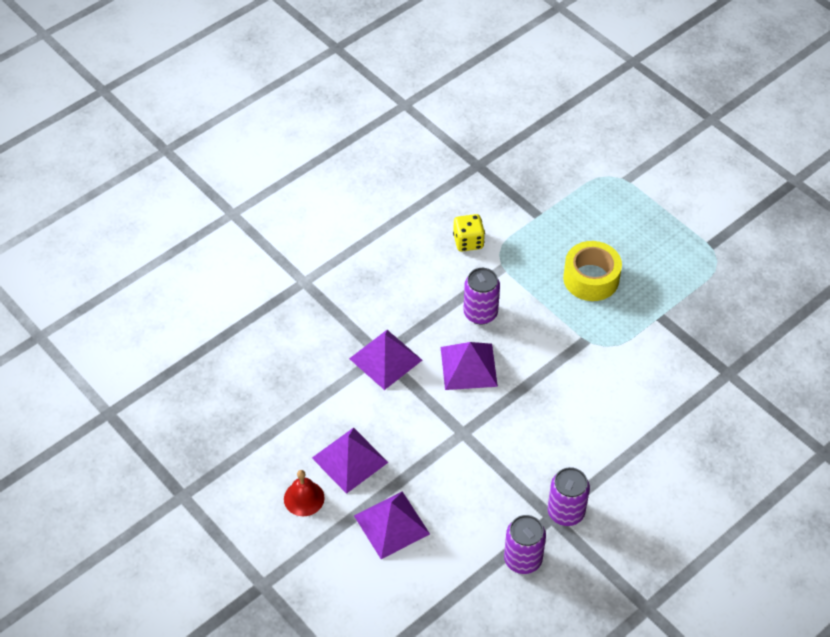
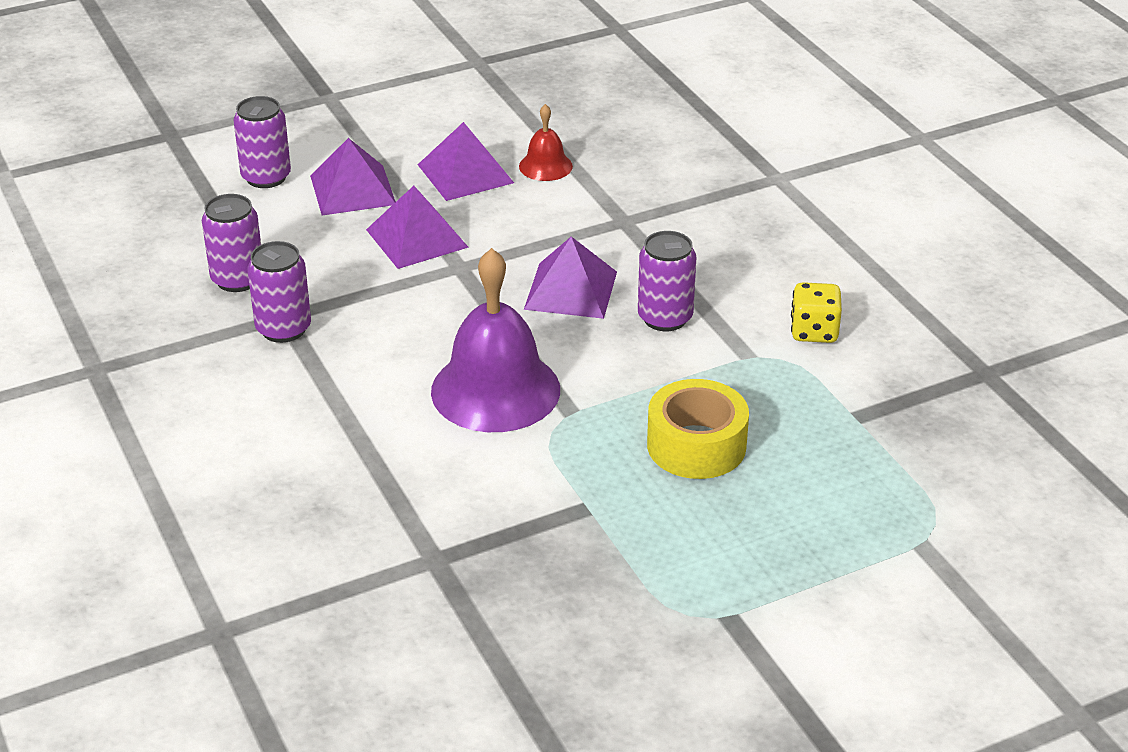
camera: 105 degrees right, 15 degrees down
(304, 498) = (428, 135): red bell -> red bell (545, 166)
(385, 359) = (614, 223): purple pyramid -> purple pyramid (417, 238)
(392, 588) = (266, 177): none -> purple can
(581, 381) = (495, 390): none -> purple bell

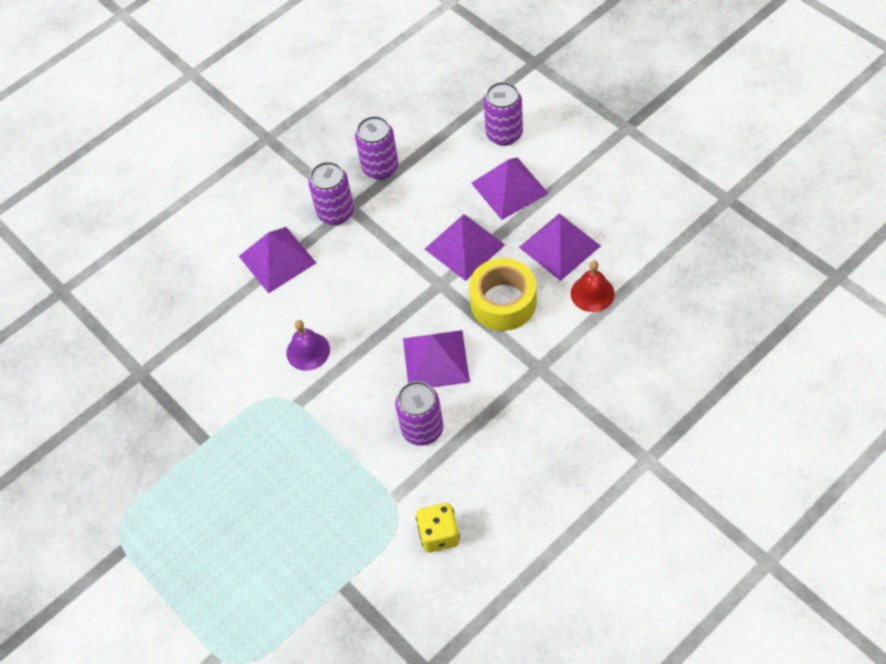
camera: 80 degrees right, 20 degrees up
(324, 393) = (277, 259): none -> purple pyramid
(495, 390) = (308, 351): purple bell -> purple bell, size x0.49
(696, 445) = (283, 488): yellow tape -> yellow tape (503, 302)

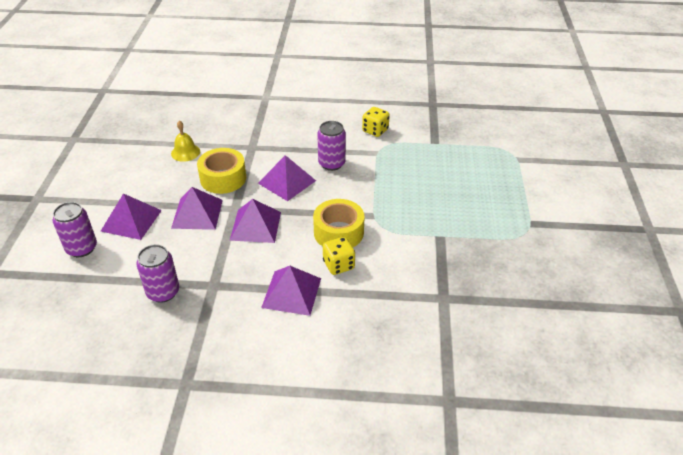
camera: 140 degrees left, 15 degrees down
(267, 319) = (338, 265): none -> yellow dice
(308, 351) = (338, 232): purple bell -> yellow tape
(336, 212) = (224, 289): purple can -> none
(560, 246) = (162, 178): purple pyramid -> purple pyramid (255, 226)
(592, 293) = (185, 152): red bell -> yellow bell

